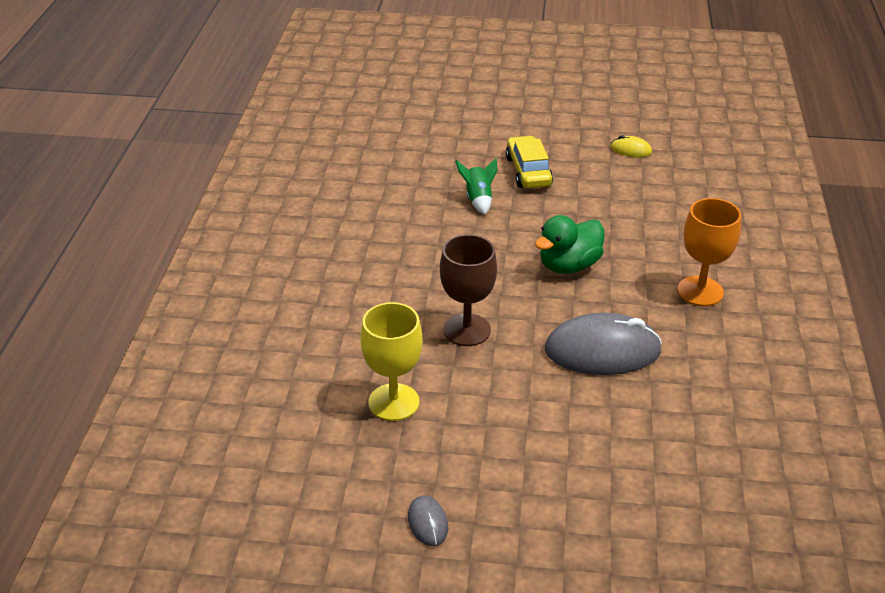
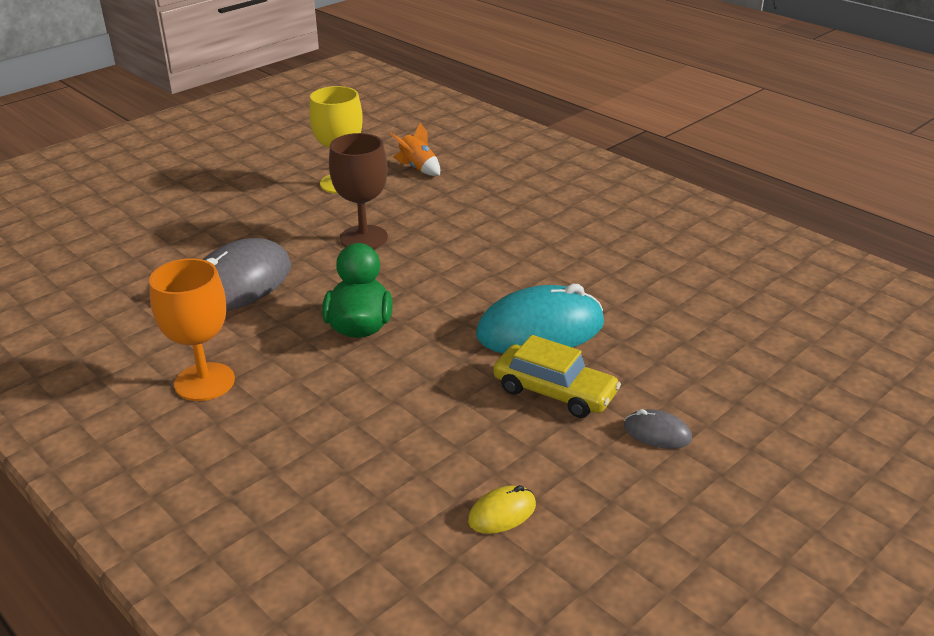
camera: 130 degrees right, 5 degrees down
(312, 372) = (418, 168): none -> orange rocket
(428, 523) = (234, 158): grey mouse -> grey mouse (657, 433)
(478, 199) = (540, 330): green rocket -> turquoise mouse

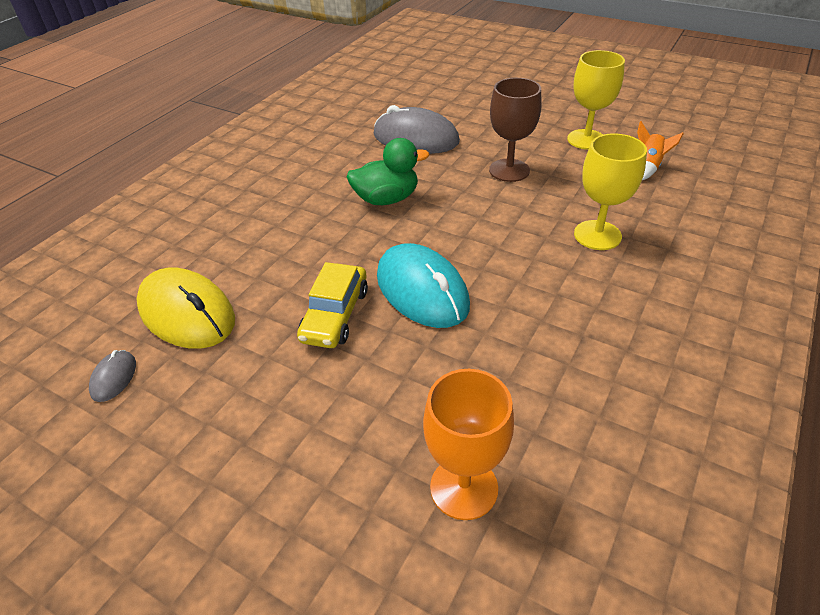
camera: 75 degrees right, 10 degrees up
(204, 382) = (303, 158): orange goblet -> orange goblet (464, 488)
(502, 513) = (187, 313): yellow mouse -> yellow mouse, size x2.21
(506, 219) = (597, 235): none -> yellow goblet
(657, 433) = (293, 389): grey mouse -> grey mouse (114, 378)

